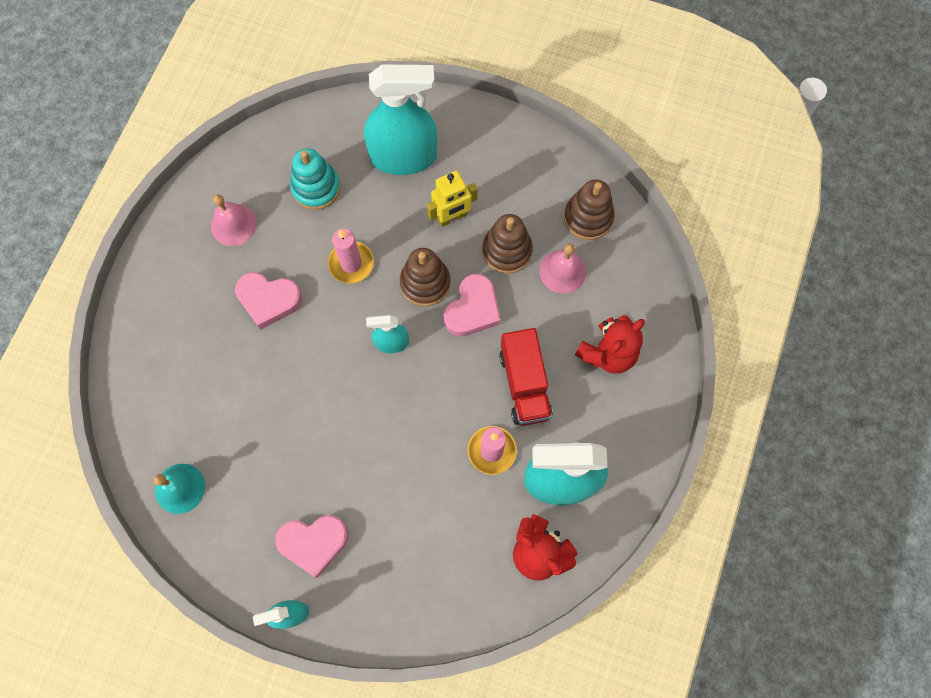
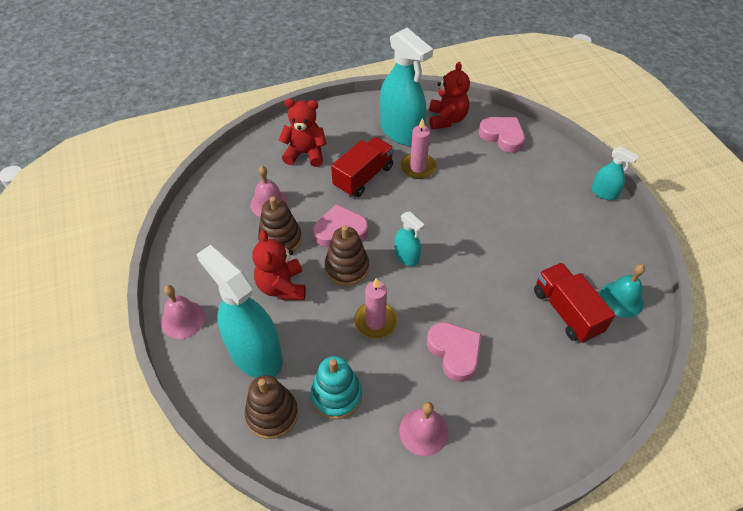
camera: 130 degrees left, 20 degrees down
(215, 426) = (566, 311): none -> red truck
(313, 543) = (560, 209): pink heart -> pink heart (502, 136)
(452, 217) = (282, 286): yellow robot -> red teddy bear
(484, 126) = (183, 319): none -> pink bell
(588, 218) = (216, 213): brown stacking toy -> brown stacking toy (272, 414)

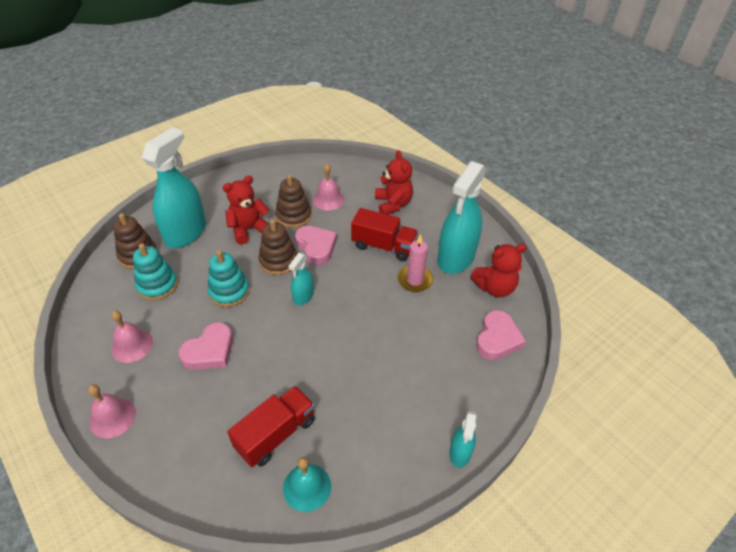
camera: 70 degrees right, 5 degrees down
(183, 319) = (207, 190): pink bell -> pink bell (112, 417)
(375, 321) = (229, 292): pink candle -> turquoise stacking toy

